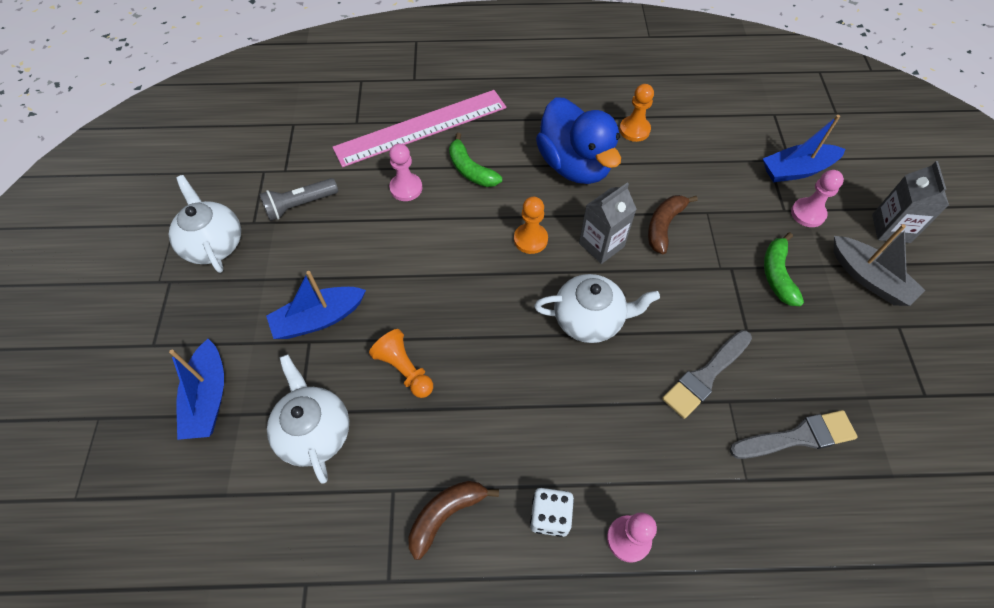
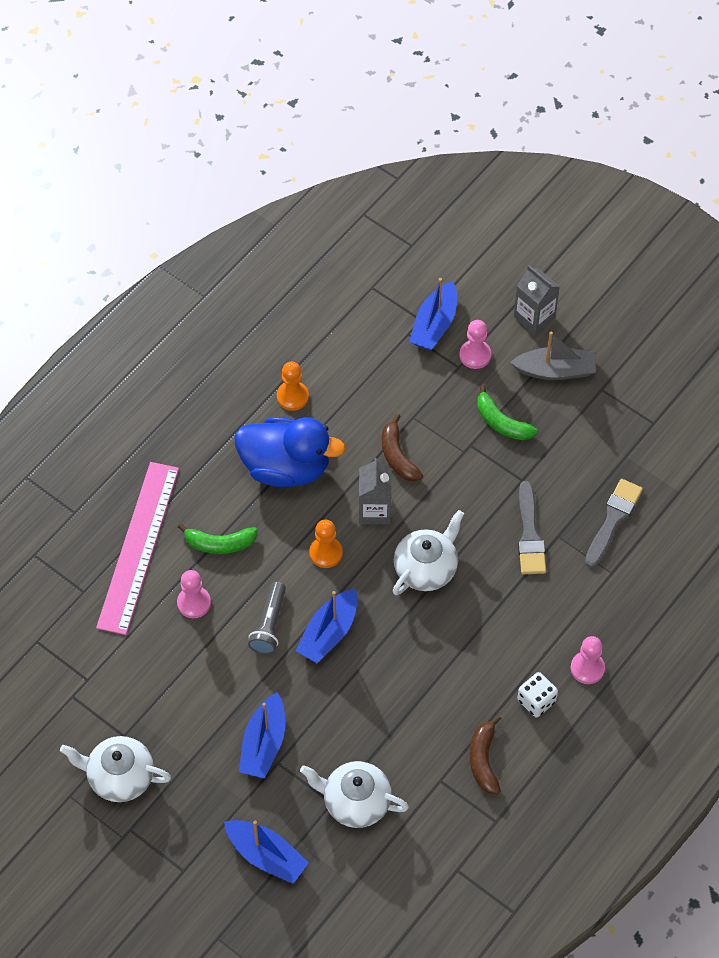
camera: 50 degrees left, 0 degrees up
(300, 205) = (138, 691): grey flashlight -> grey flashlight (269, 625)
(404, 369) = (358, 714): orange pawn -> none
(462, 292) = (329, 633): none -> blue boat

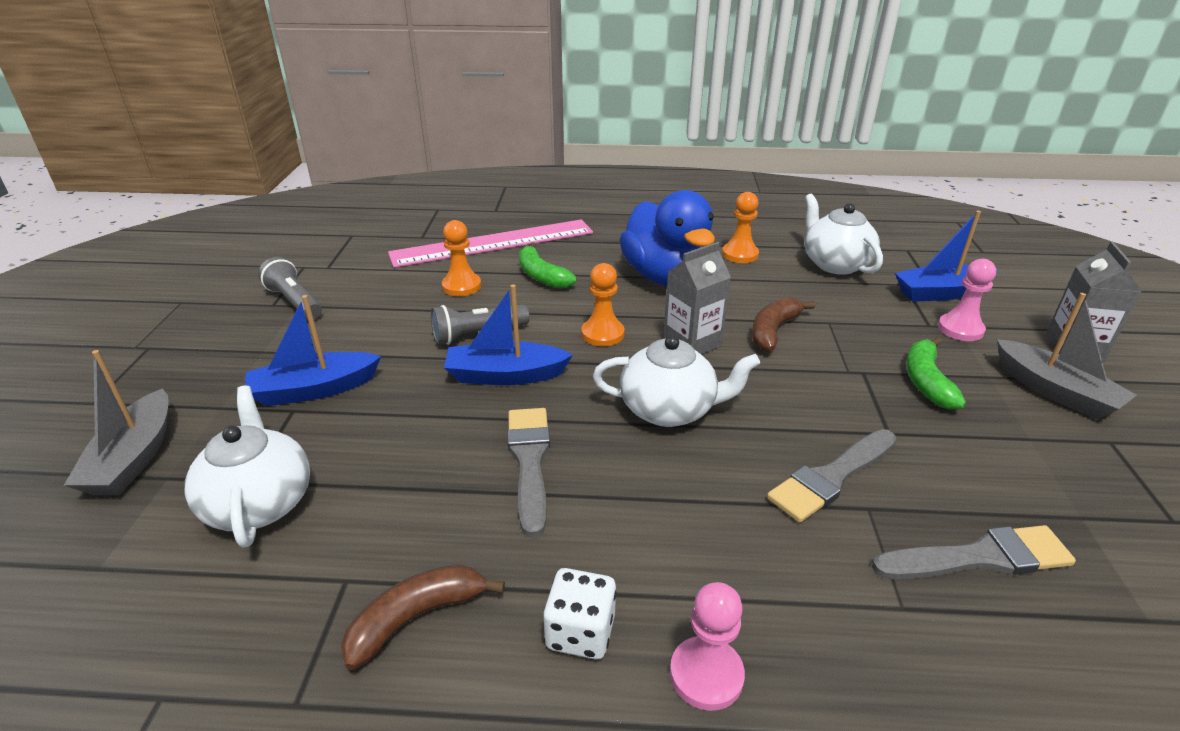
camera: 55 degrees right, 25 degrees down
(119, 777) = (217, 319): white teapot -> white teapot (835, 264)
(131, 720) = (295, 302): none -> grey flashlight
(194, 603) = (461, 286): pink pawn -> orange pawn
(266, 856) = (134, 458): blue boat -> grey boat
(416, 662) = (530, 461): none -> grey brush

